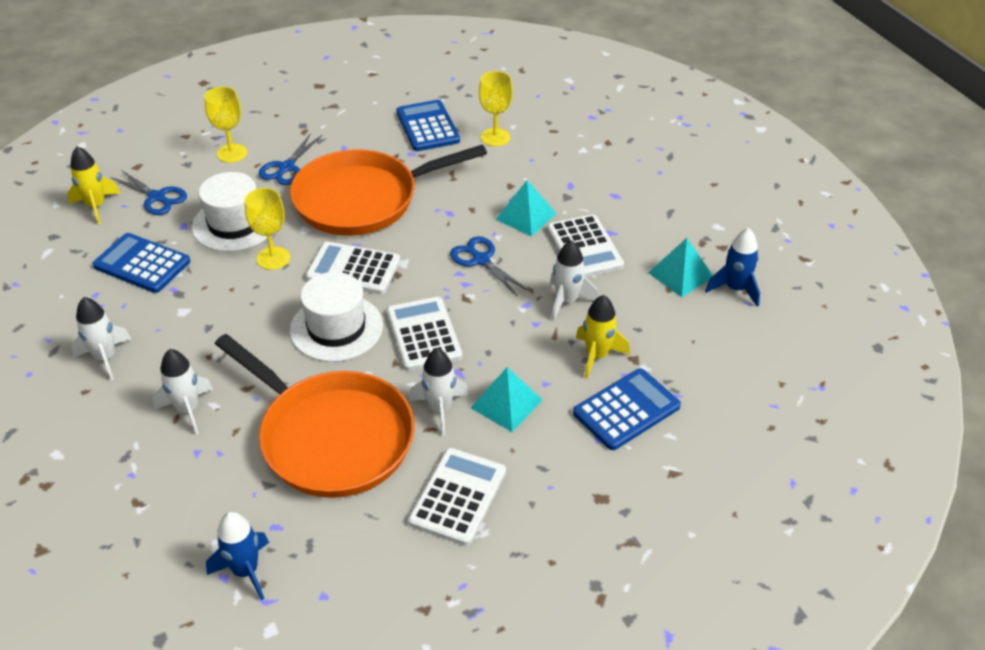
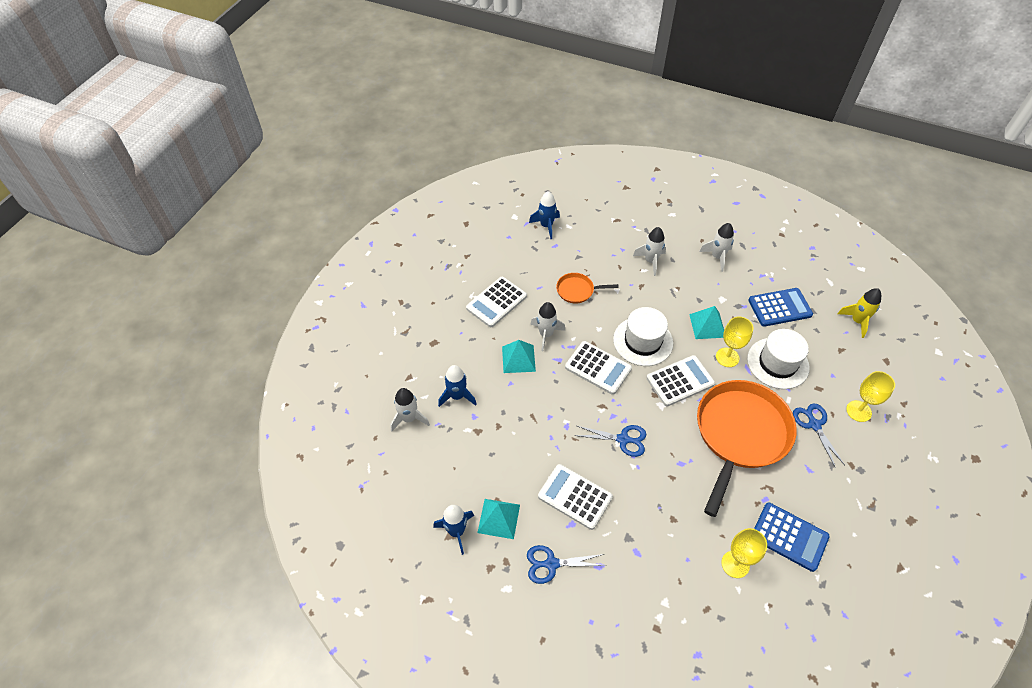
camera: 140 degrees right, 10 degrees up
(157, 197) = (841, 349): blue scissors -> blue scissors (551, 564)
(332, 437) = (577, 290): orange pan -> orange pan, size x0.44
(458, 496) = (496, 302): white calculator -> white calculator turned 60 degrees clockwise
(526, 216) = (634, 497): turquoise pyramid -> turquoise pyramid (707, 325)
(567, 301) = (547, 445): white rocket -> white rocket (409, 418)
(597, 356) = (498, 418): yellow rocket -> none
(626, 410) = (457, 396): blue calculator -> blue rocket

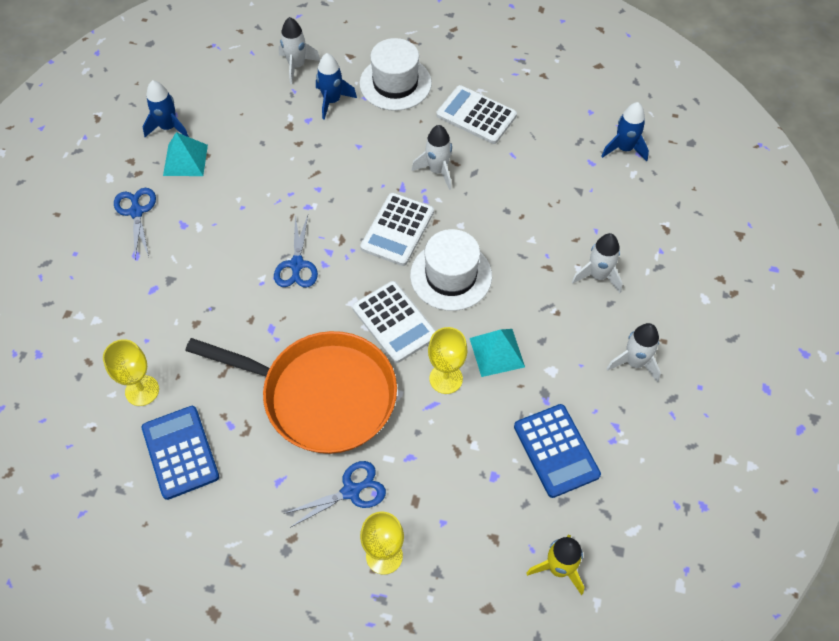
camera: 80 degrees right, 5 degrees up
(518, 358) = (395, 148): turquoise pyramid -> none
(575, 497) = (216, 224): white calculator -> none
(577, 290) = (518, 195): orange pan -> none
(777, 363) = (449, 445): white hat -> white hat (395, 83)
(789, 536) = (180, 452): blue calculator -> blue calculator turned 135 degrees clockwise

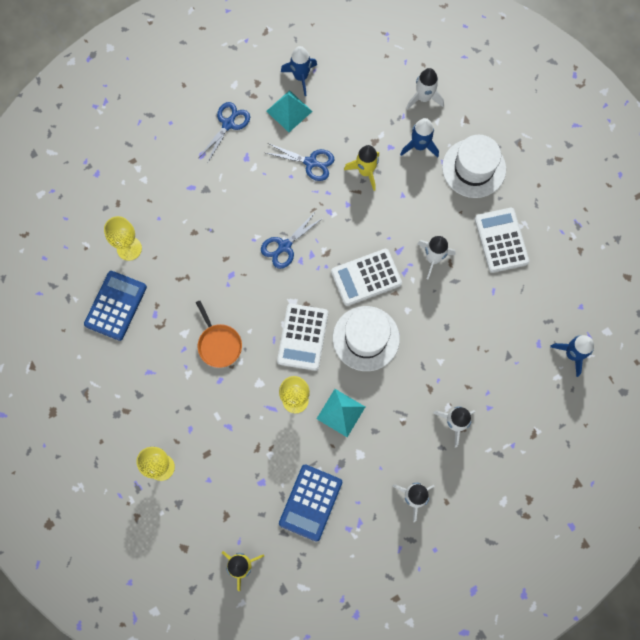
camera: 45 degrees right, 15 degrees up
(306, 153) = (365, 172): none -> yellow rocket
(323, 395) = (219, 344): orange pan -> orange pan, size x0.44
(351, 491) = (179, 415): blue scissors -> blue scissors (310, 162)

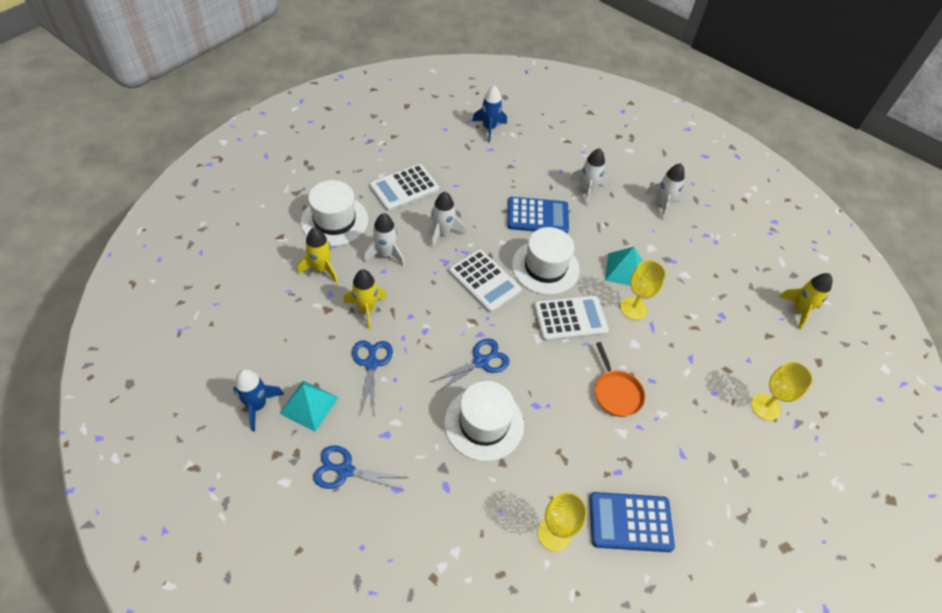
camera: 115 degrees left, 20 degrees down
(219, 344) = (616, 393): orange pan -> orange pan turned 120 degrees clockwise
(230, 230) = (484, 423): none -> white hat
(284, 246) = (481, 362): blue scissors -> blue scissors turned 60 degrees counterclockwise
(310, 502) = (713, 273): blue calculator -> blue calculator (537, 216)
(419, 146) = (321, 268): blue rocket -> yellow rocket
(423, 98) = (261, 277): white rocket -> white rocket (385, 254)

